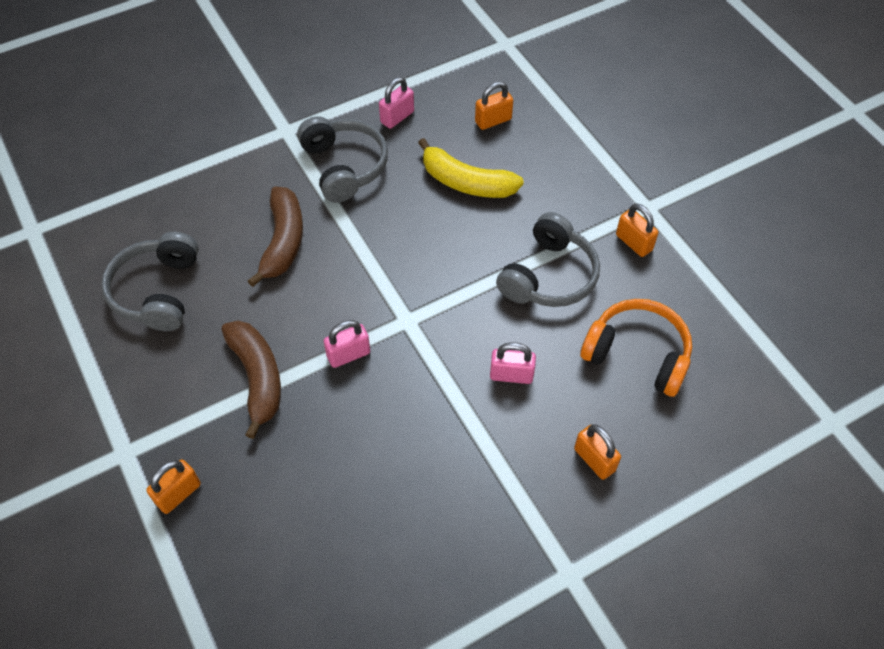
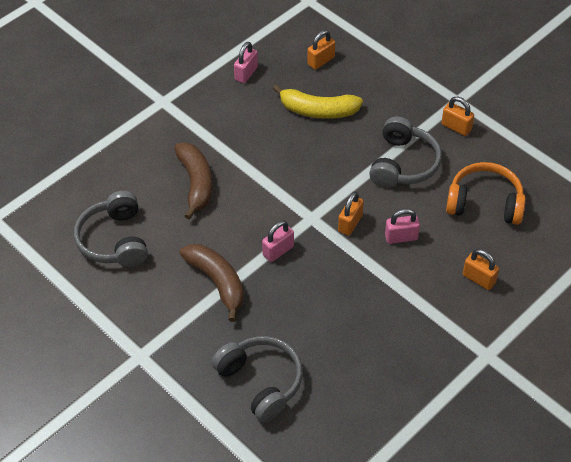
camera: 15 degrees left, 5 degrees down
(178, 494) = (193, 372): orange padlock -> orange padlock (350, 223)
(344, 166) = (220, 119): grey headphones -> grey headphones (261, 382)

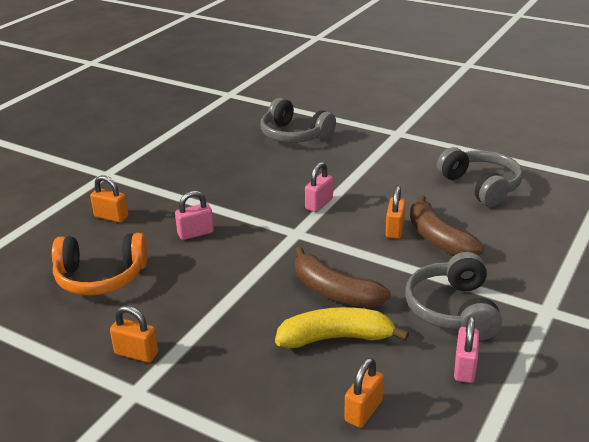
camera: 165 degrees right, 20 degrees down
(217, 282) = (364, 177): brown banana -> brown banana (334, 292)
(350, 223) = (253, 235): orange padlock -> orange padlock (394, 230)
(403, 164) = (204, 298): grey headphones -> grey headphones (453, 310)

